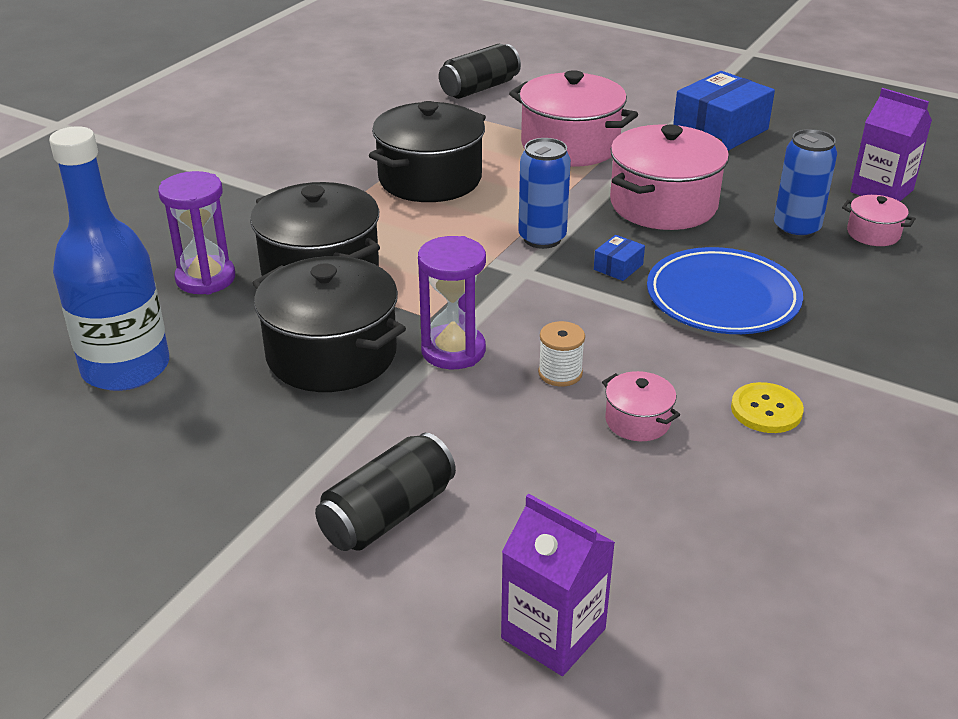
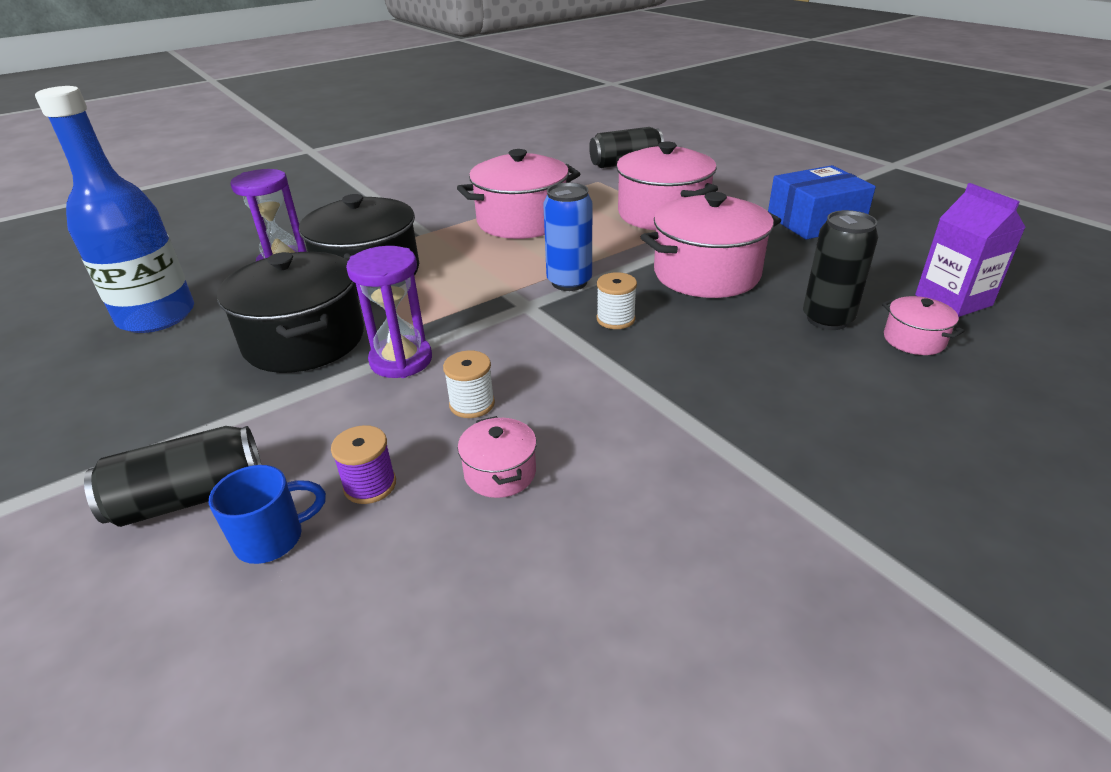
camera: 25 degrees right, 0 degrees up
(430, 179) = (522, 221): black pot -> pink pot
(500, 521) = (272, 538): none -> blue mug
(539, 460) = (370, 485): none -> purple spool
(553, 633) = (187, 694): purple carton -> none
(618, 267) = (615, 319): blue box -> white spool
(722, 298) = (695, 369): blue plate -> none
(766, 410) = (646, 500): yellow button -> none
(796, 229) = (827, 319): blue can -> black can

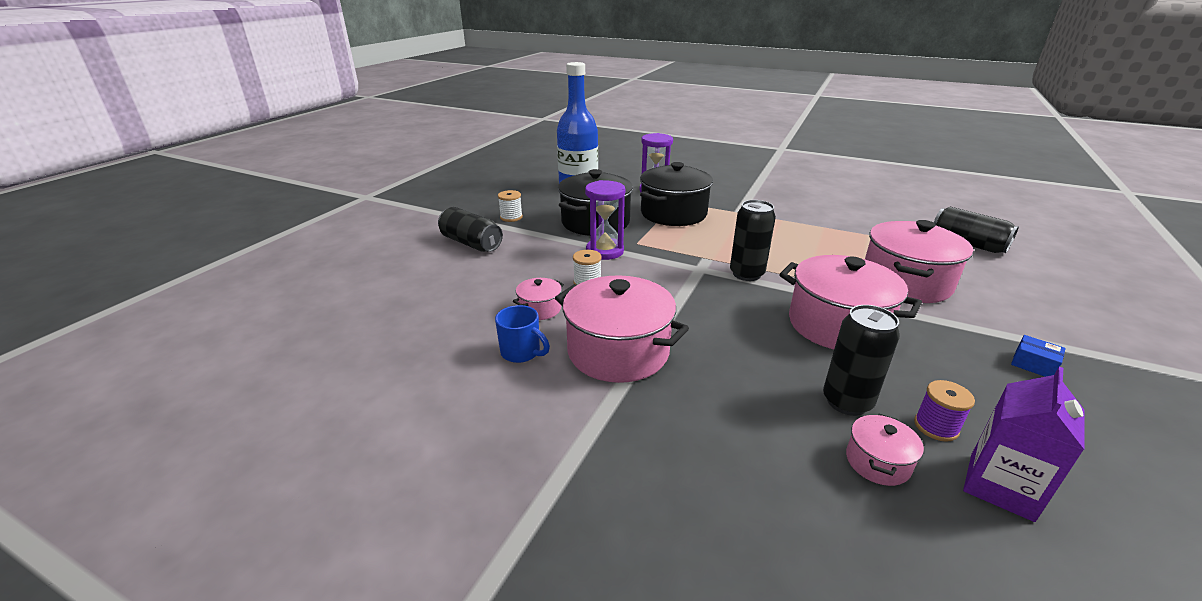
camera: 60 degrees right, 5 degrees down
(272, 538) = (460, 269): blue mug -> blue mug (521, 352)
(370, 485) = (506, 278): purple spool -> purple spool (936, 427)
(522, 221) = (801, 234): pink pot -> pink pot (618, 351)
(569, 282) = (746, 274): blue can -> black can
(615, 319) = (723, 303): white spool -> white spool (511, 217)
(815, 221) = (1033, 364): blue box -> blue box, size x0.44

